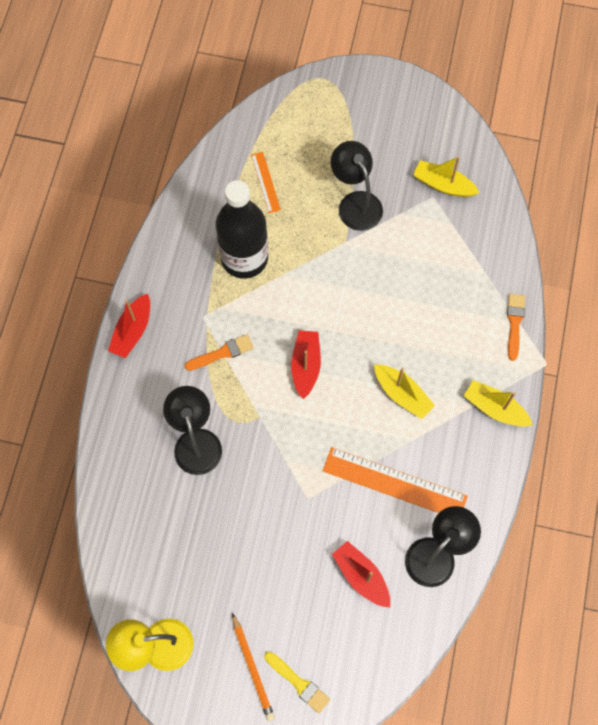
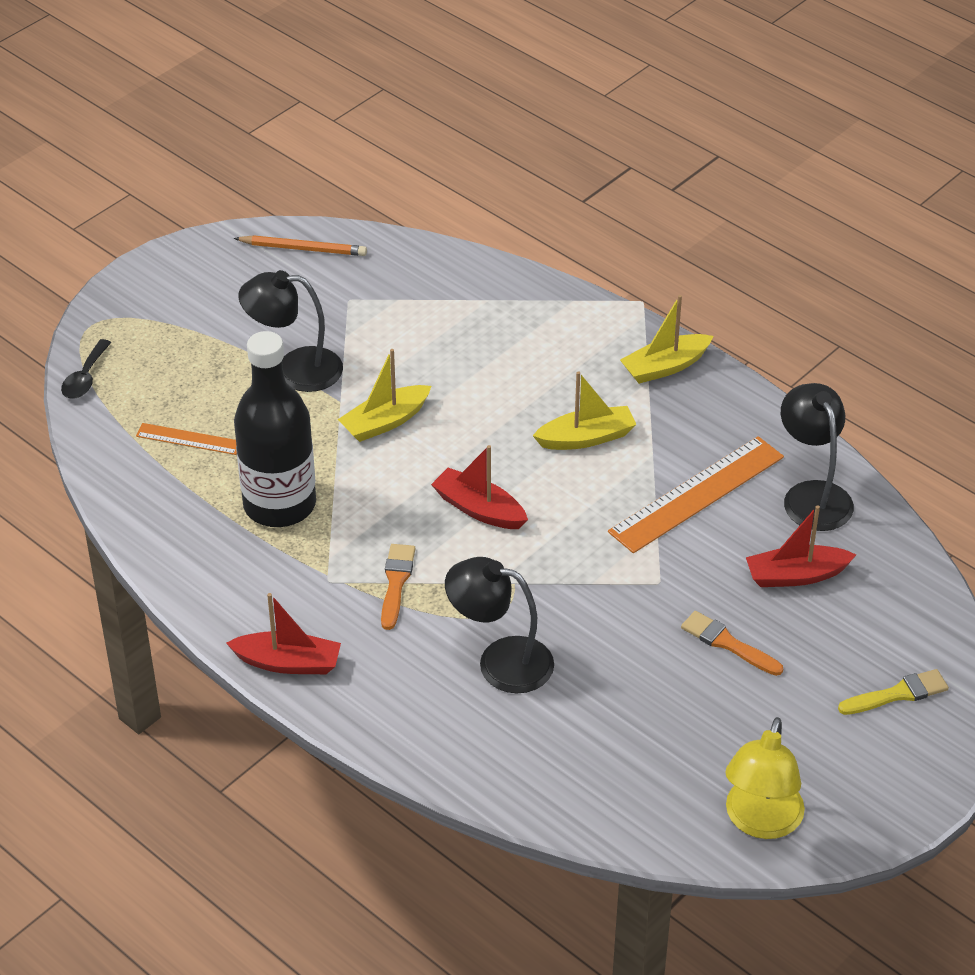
camera: 60 degrees left, 25 degrees down
(132, 331) = (288, 662): red boat -> red boat turned 45 degrees counterclockwise
(252, 668) = (850, 732): orange pencil -> orange pencil (303, 249)
(279, 101) = (85, 378): none -> black spoon
(443, 185) = (340, 284): yellow boat -> yellow boat (385, 422)
(514, 323) = (571, 304): orange brush -> orange brush (727, 643)

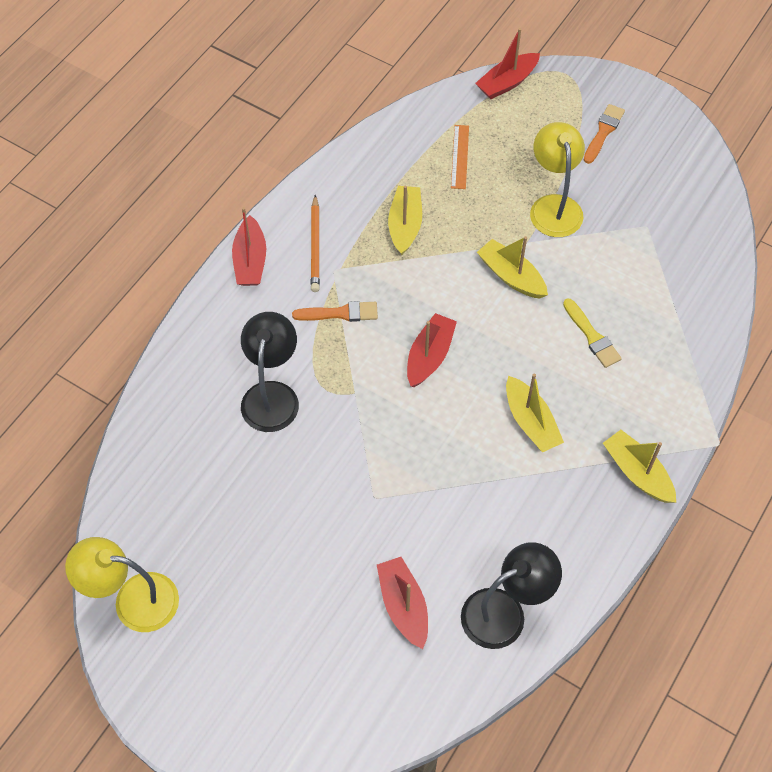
camera: 80 degrees right, 15 degrees up
(85, 378) = (507, 82): black spoon -> red boat
(279, 505) = (405, 225): black bottle -> yellow boat
(295, 369) = (554, 206): black lamp -> yellow lamp
(303, 249) = (698, 184): orange pencil -> orange pencil (315, 246)
(697, 494) = (483, 516): orange ruler -> none
(727, 643) = (316, 557): orange brush -> orange brush (603, 132)
(897, 694) = (280, 701): yellow brush -> yellow brush (592, 336)

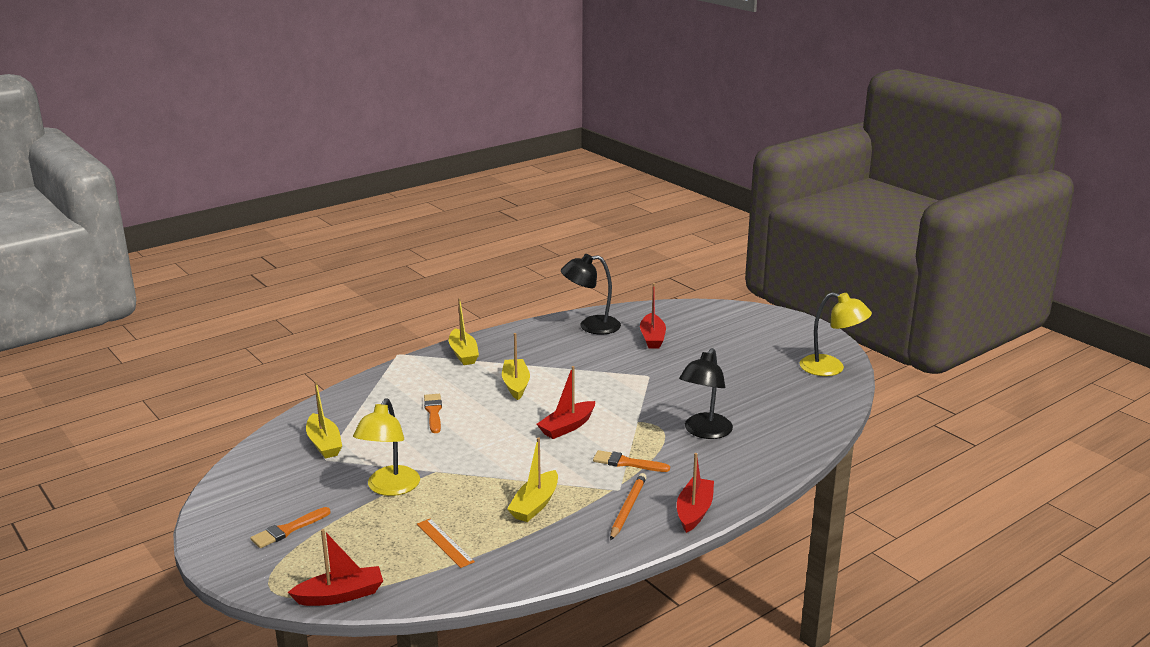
camera: 160 degrees left, 35 degrees down
(460, 156) = (444, 543): orange ruler -> orange ruler turned 60 degrees counterclockwise
(511, 276) = (467, 454): yellow boat -> yellow boat (324, 444)
(592, 336) = (433, 412): yellow brush -> orange brush

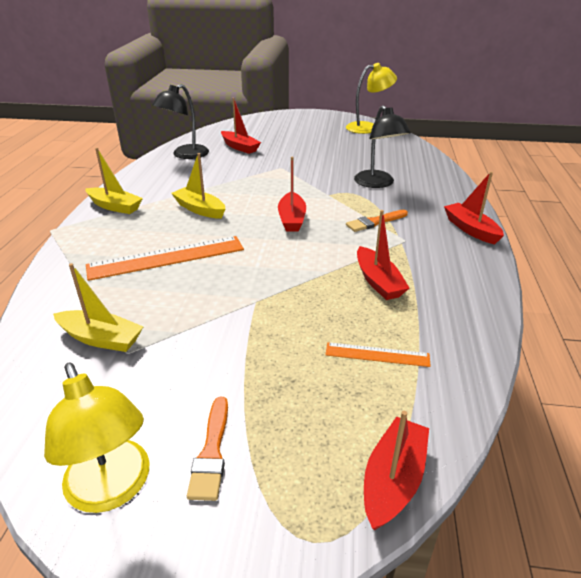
camera: 45 degrees left, 10 degrees up
(389, 488) = (242, 339): yellow lamp -> yellow lamp (113, 489)
(433, 412) = (166, 258): orange brush -> orange ruler
(535, 505) = (378, 281): yellow boat -> red boat
(628, 508) = (435, 249): orange pencil -> none

